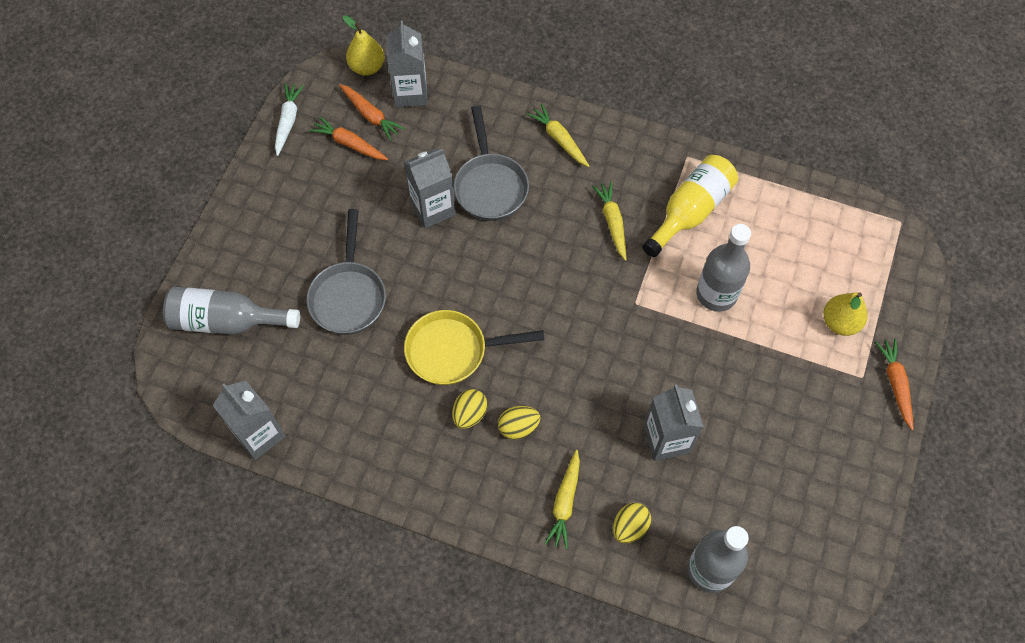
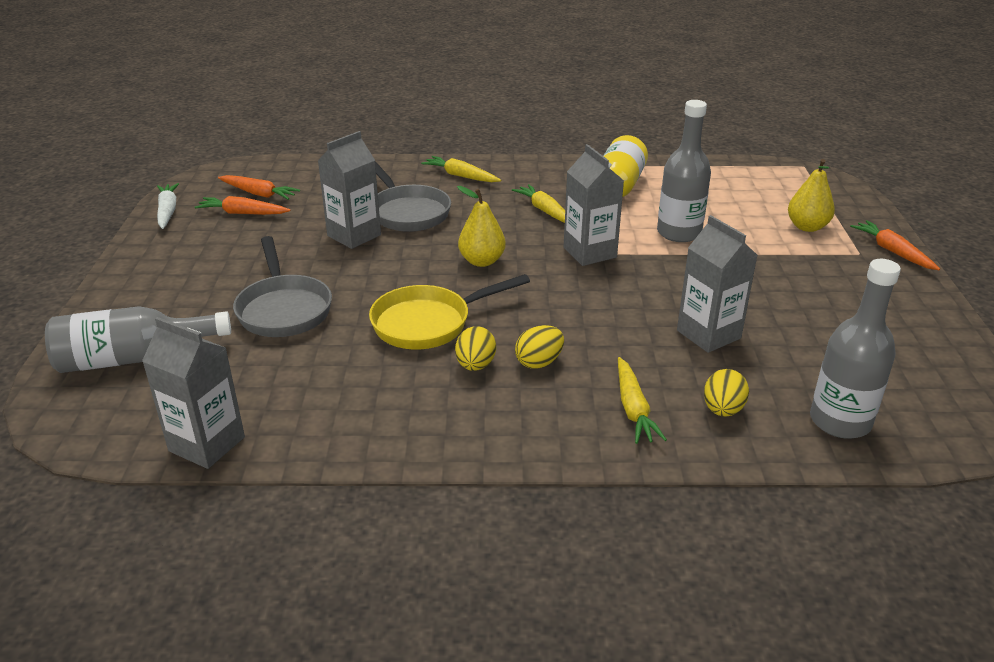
camera: 20 degrees left, 30 degrees down
(367, 67) = (243, 169): yellow pear -> yellow pear (482, 261)
(410, 93) = (296, 175): grey carton -> grey carton (590, 252)

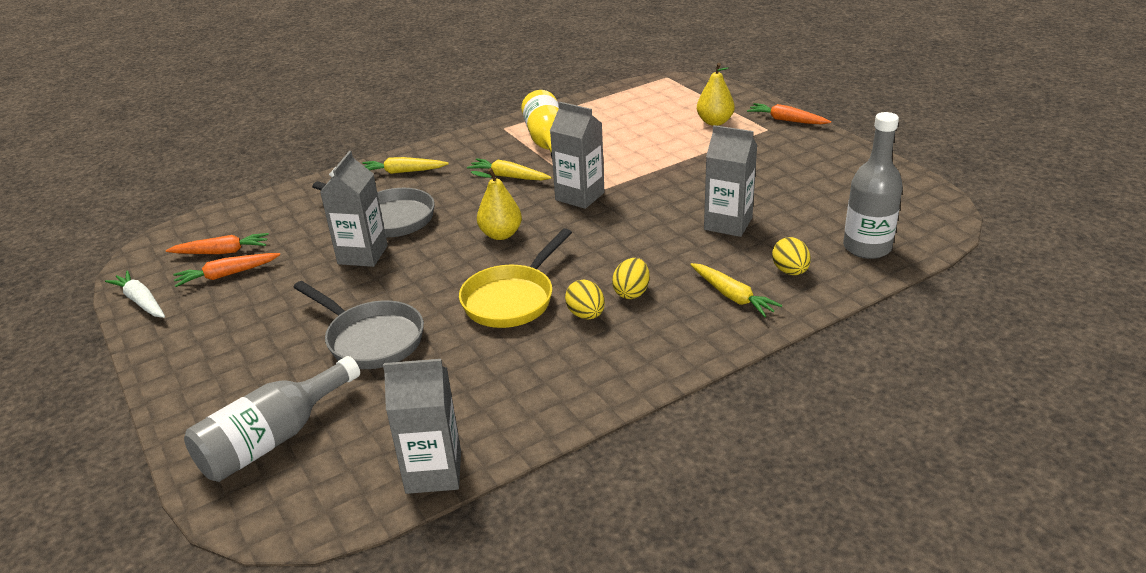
camera: 30 degrees left, 0 degrees up
(679, 233) = (630, 157): grey bottle -> none

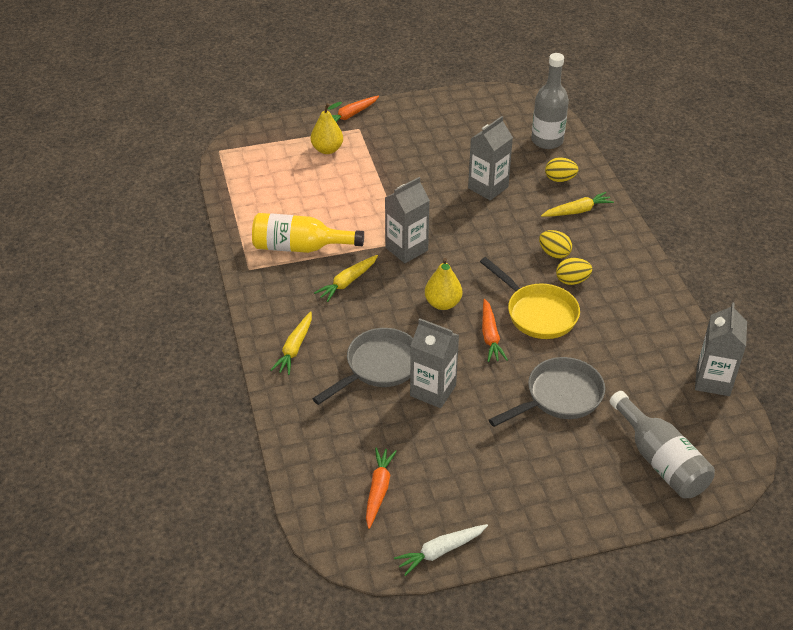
camera: 75 degrees left, 10 degrees up
(227, 275) = (422, 486): orange carrot -> orange carrot (490, 336)

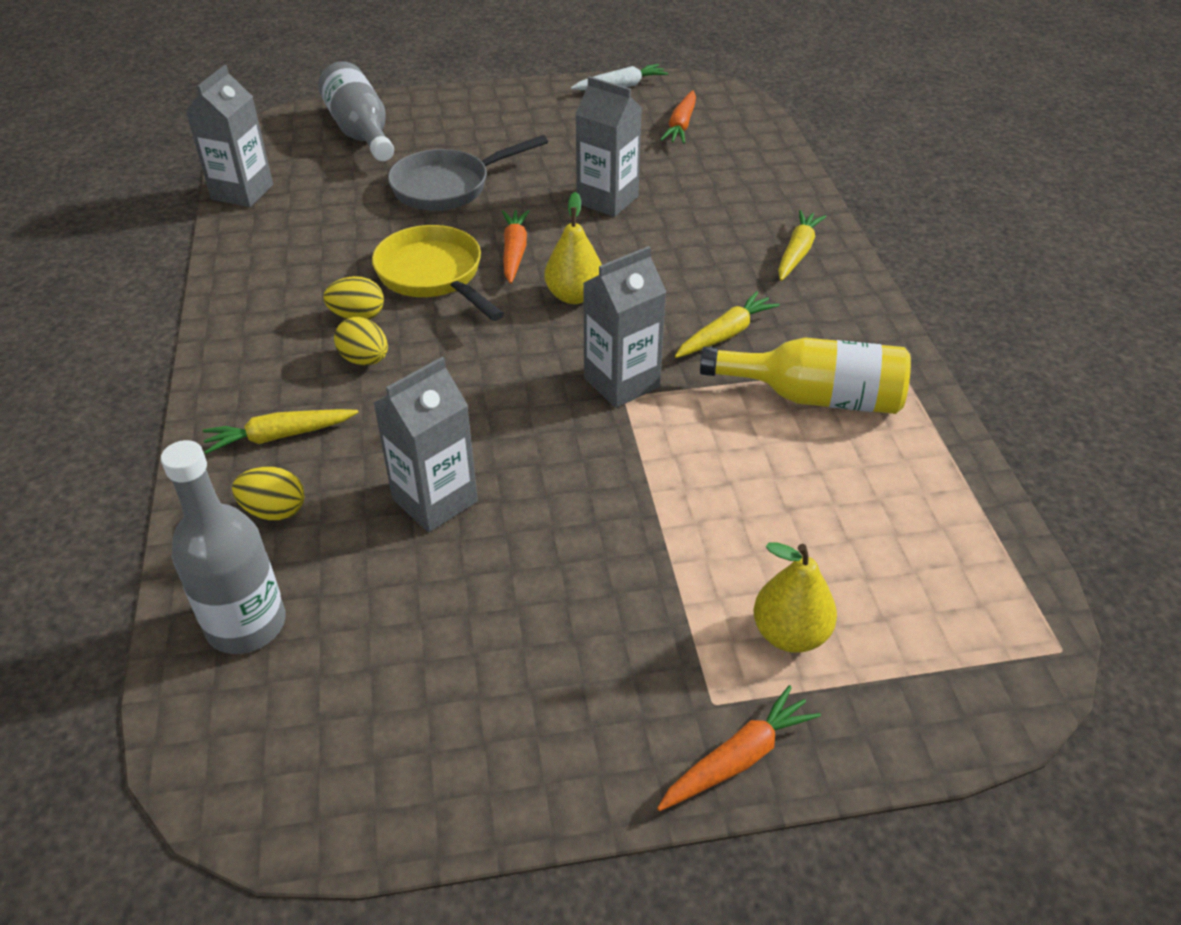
camera: 175 degrees left, 0 degrees up
(378, 367) = (677, 226): grey pan -> none

